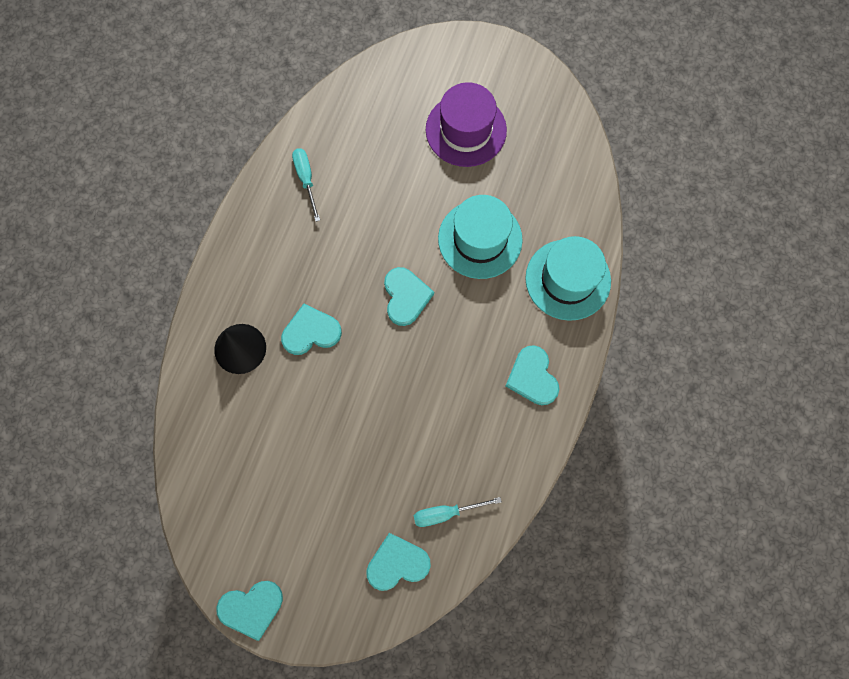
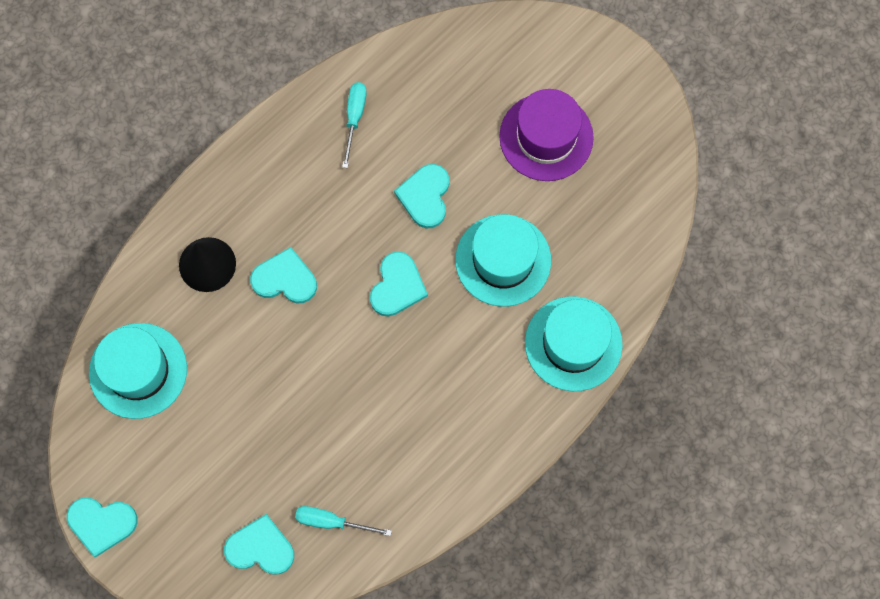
camera: 25 degrees right, 0 degrees up
(222, 463) = (138, 370): none -> turquoise hat
(532, 377) = (486, 427): turquoise heart -> turquoise heart (425, 196)

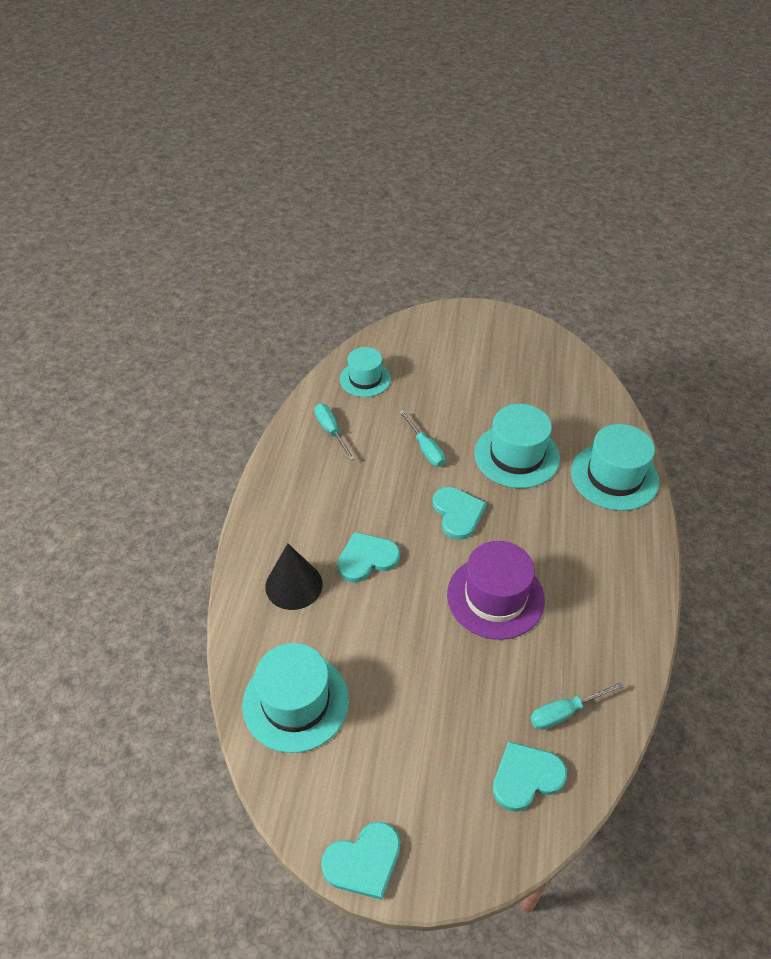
camera: 35 degrees left, 25 degrees down
(425, 196) = (425, 449): turquoise heart -> turquoise screwdriver
(433, 73) = (365, 379): none -> turquoise hat
(546, 137) = (475, 374): purple hat -> purple hat (495, 597)

